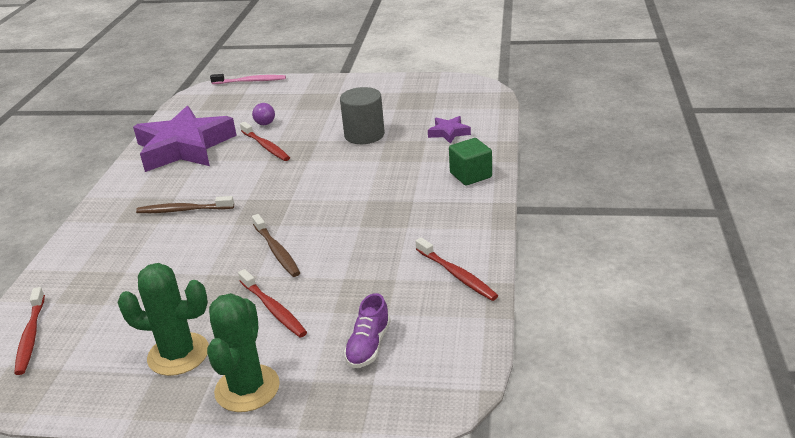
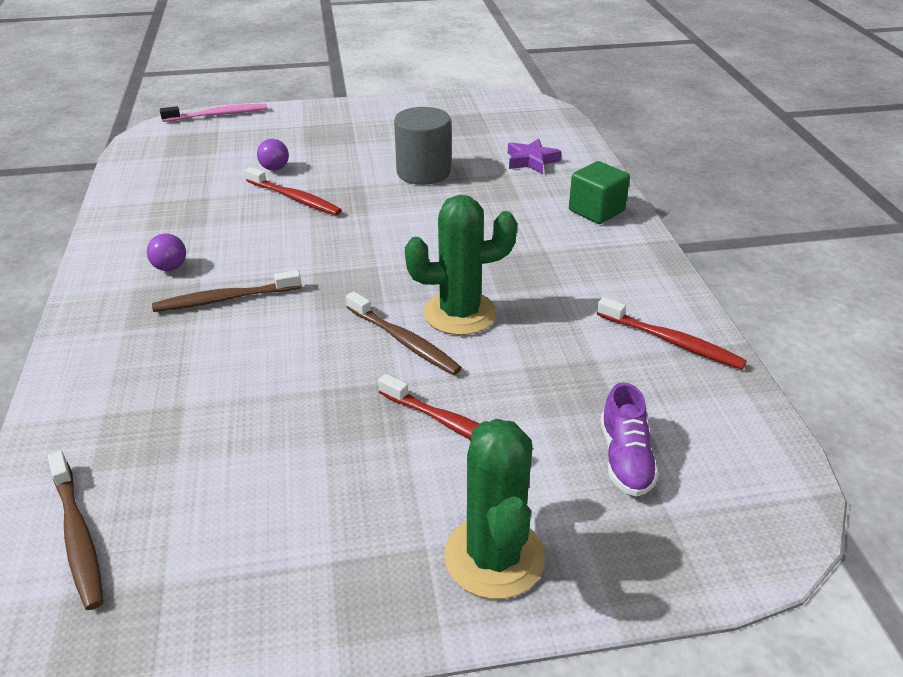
camera: 20 degrees left, 5 degrees up
(31, 336) = (78, 536): red toothbrush -> brown toothbrush
(162, 186) = (170, 268): none -> purple ball
(178, 354) = (352, 522): green cactus -> green cactus (460, 313)
(184, 147) = (172, 210): purple star -> none

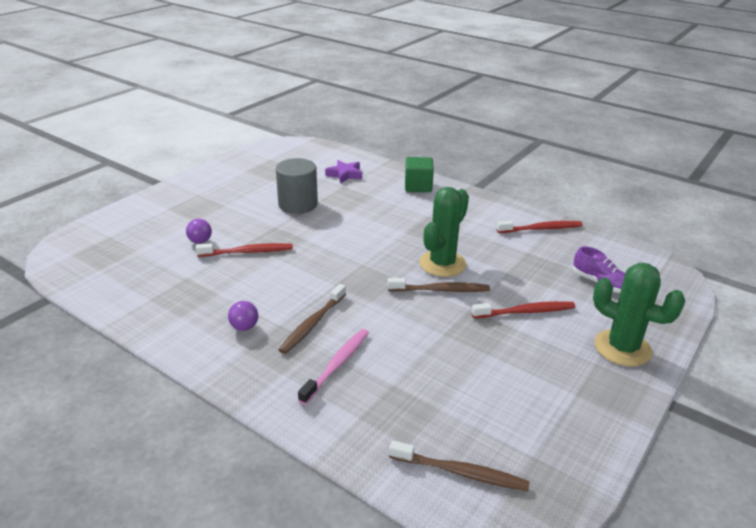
camera: 45 degrees left, 5 degrees down
(218, 115) = (88, 226): pink toothbrush -> pink toothbrush (337, 365)

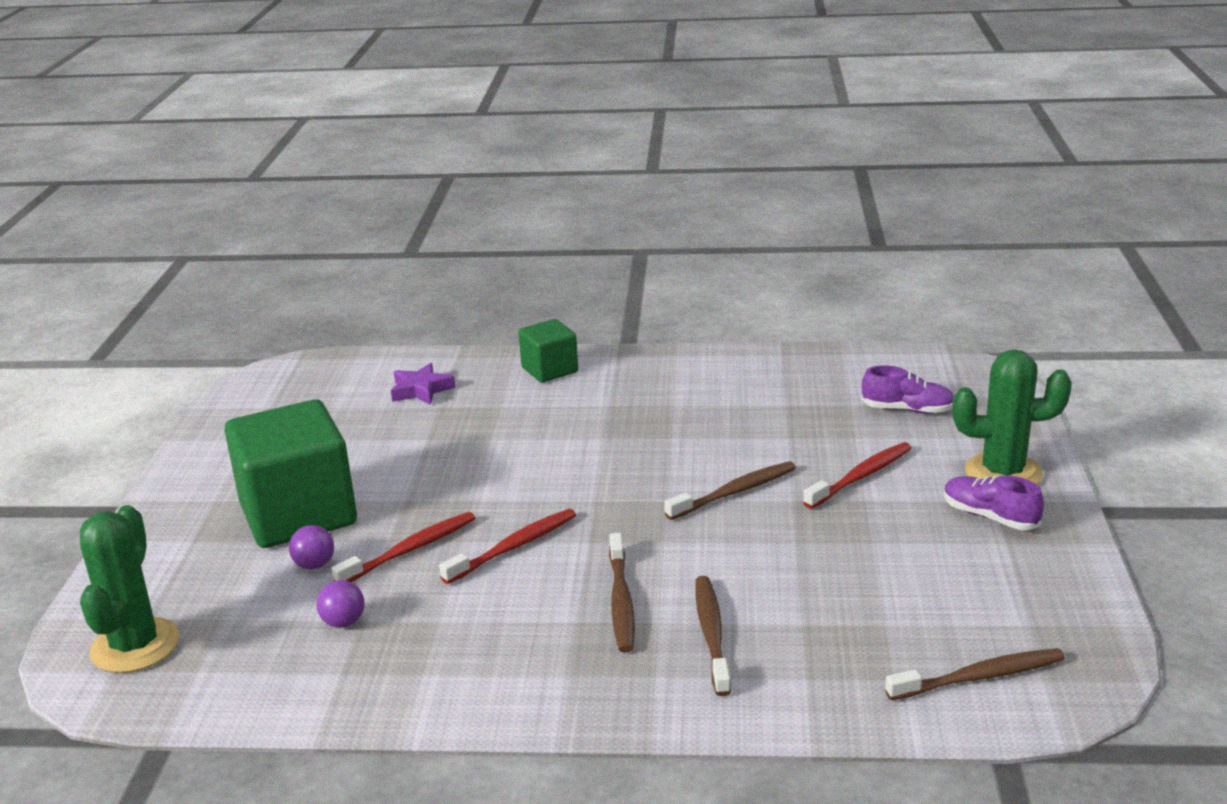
camera: 30 degrees left, 5 degrees down
(222, 214) = (298, 514): none -> green cube
(244, 327) = (533, 645): purple ball -> purple ball (343, 622)
(298, 204) = (402, 457): grey cylinder -> none
(337, 365) = (712, 634): pink toothbrush -> brown toothbrush
(442, 264) = (700, 459): green cactus -> green cactus (135, 646)
(541, 229) = (772, 369): red toothbrush -> red toothbrush (514, 547)
(582, 372) = (990, 517): none -> purple shoe

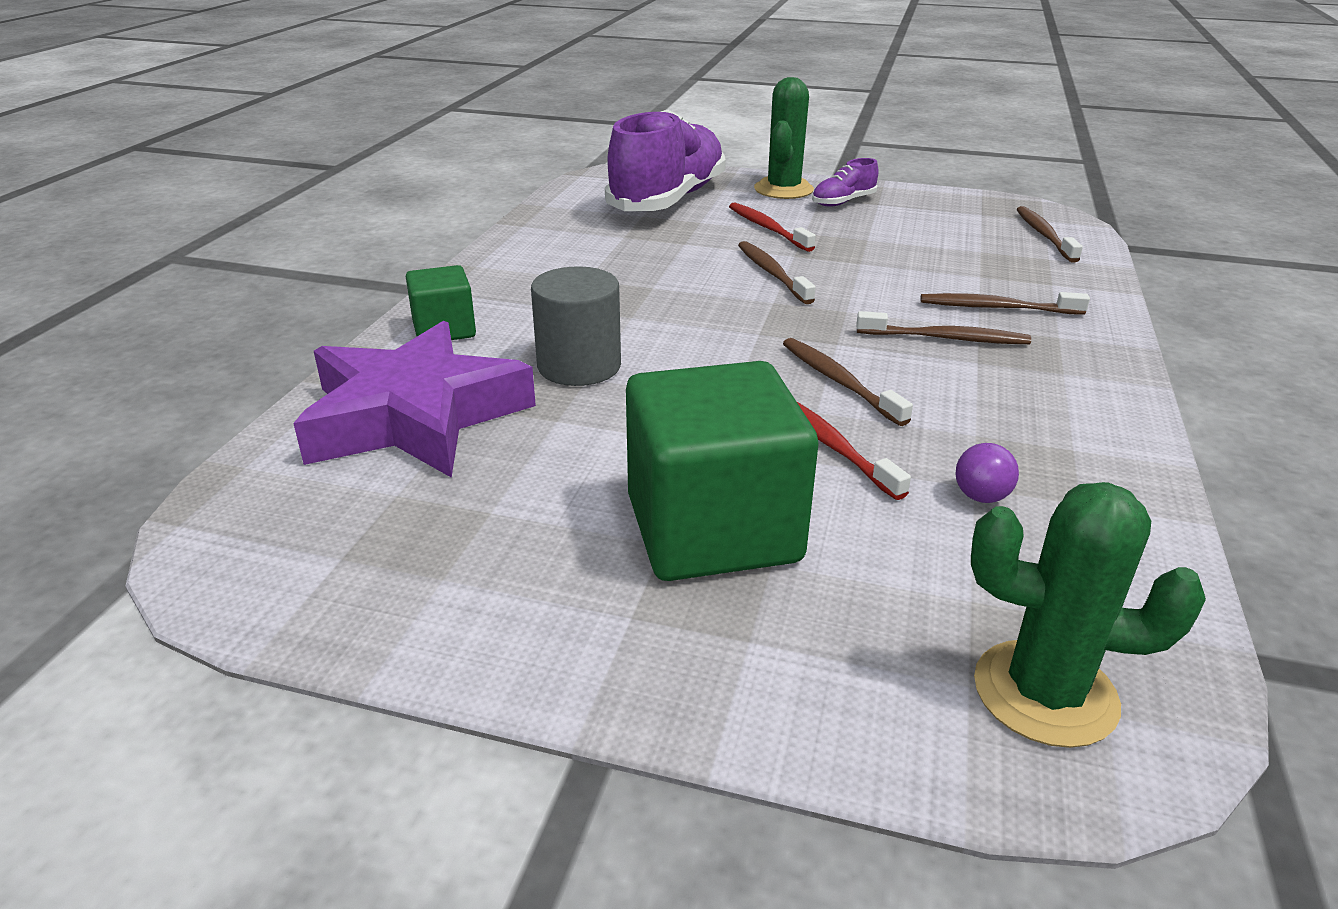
camera: 80 degrees left, 5 degrees up
(314, 565) = (849, 517): purple ball -> none
(421, 390) = (414, 416): purple star -> purple star, size x2.41
(507, 431) = (579, 366): none -> grey cylinder
(514, 547) = (839, 381): red toothbrush -> brown toothbrush
(907, 410) = (668, 200): purple shoe -> purple shoe, size x2.35

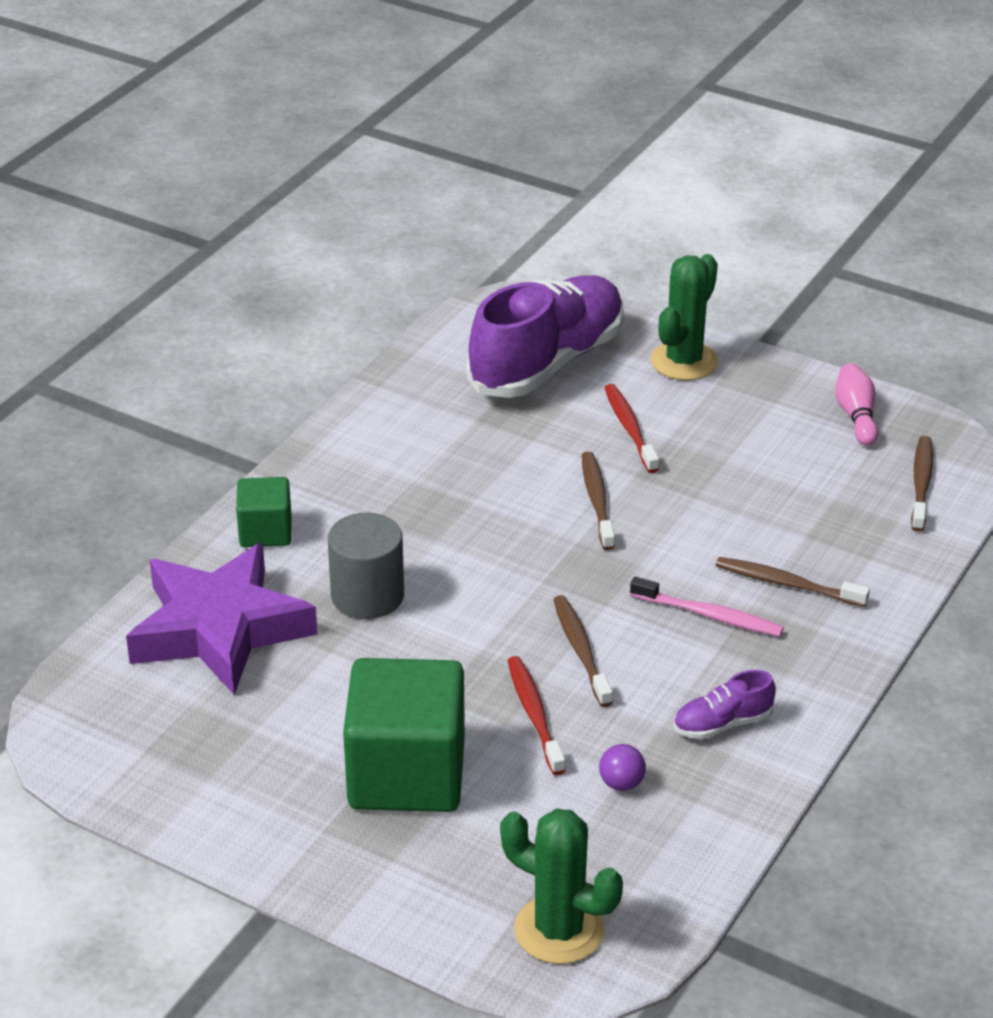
camera: 15 degrees right, 5 degrees up
(843, 202) = (738, 394): purple shoe -> purple shoe (722, 724)
(946, 338) = (709, 615): brown toothbrush -> pink toothbrush
(950, 204) = (856, 416): none -> pink bowling pin

